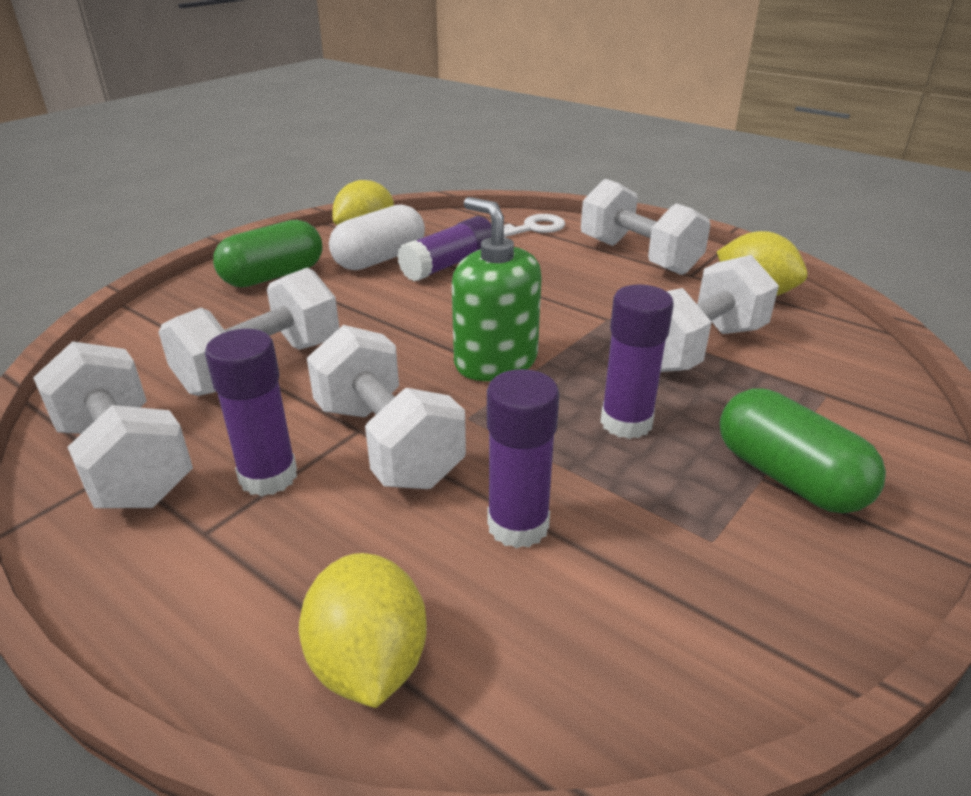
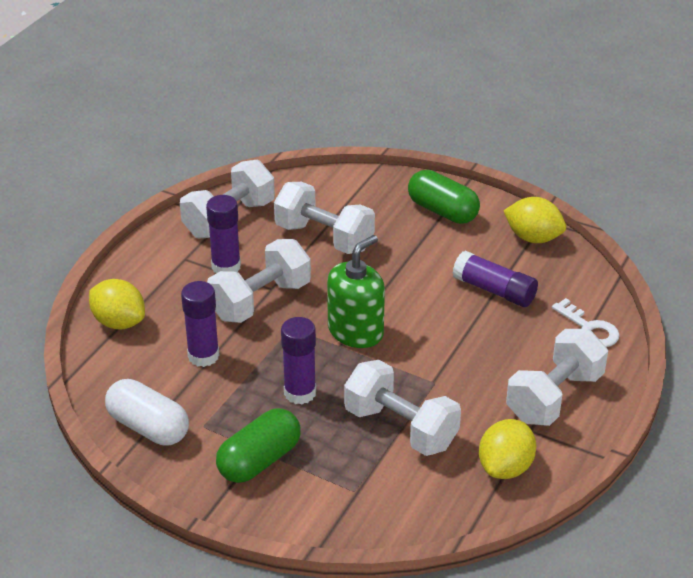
camera: 80 degrees right, 5 degrees up
(369, 662) = (119, 322): yellow lemon -> yellow lemon turned 60 degrees clockwise
(380, 259) = (490, 254): white capsule -> white capsule (148, 427)

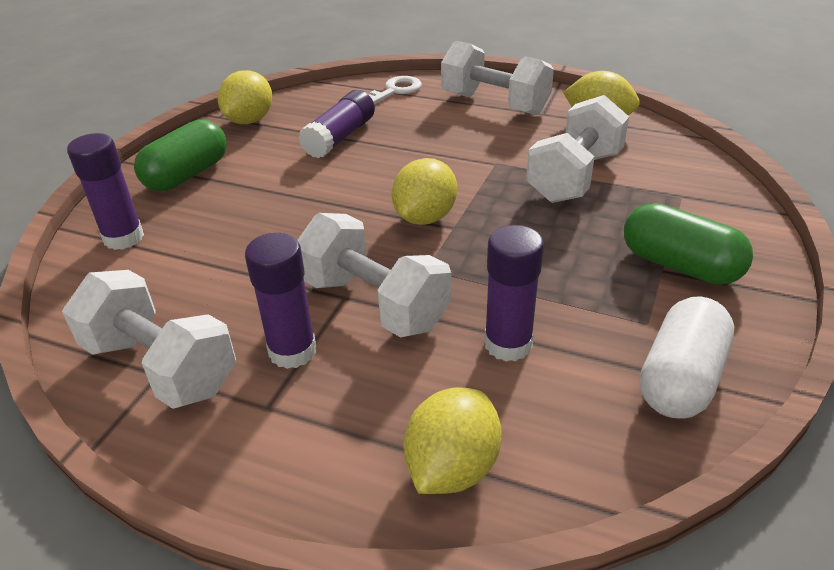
camera: 95 degrees left, 0 degrees up
(300, 393) = (549, 248): purple glue stick -> purple glue stick (123, 238)
(324, 237) = (228, 260): white dumbbell -> none
(355, 331) = (425, 217): green soap dispenser -> yellow lemon

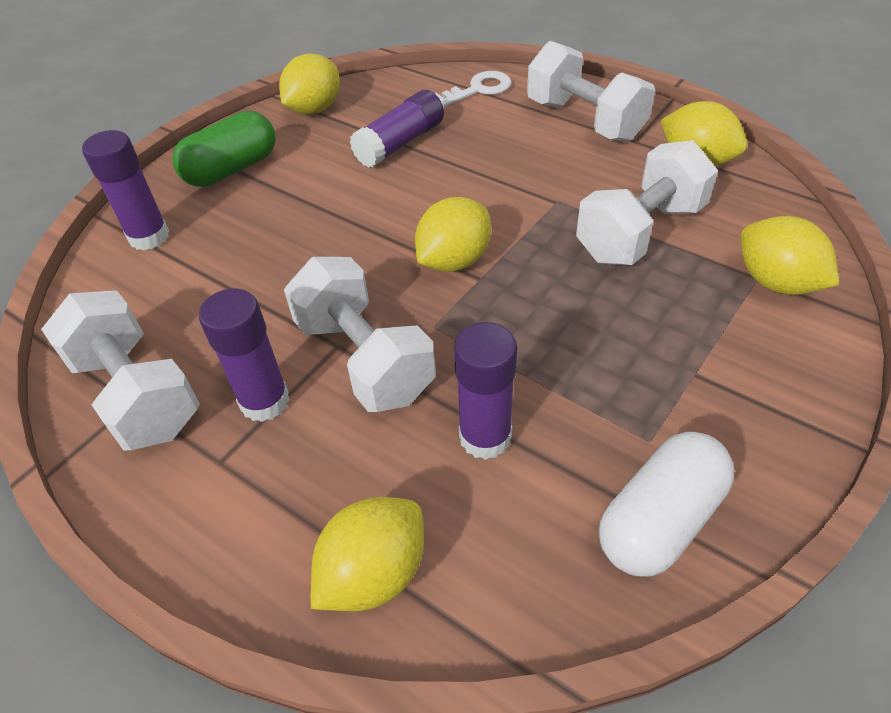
camera: 15 degrees right, 10 degrees up
(679, 265) = (717, 372): green capsule -> none
(697, 197) = (776, 282): none -> yellow lemon

